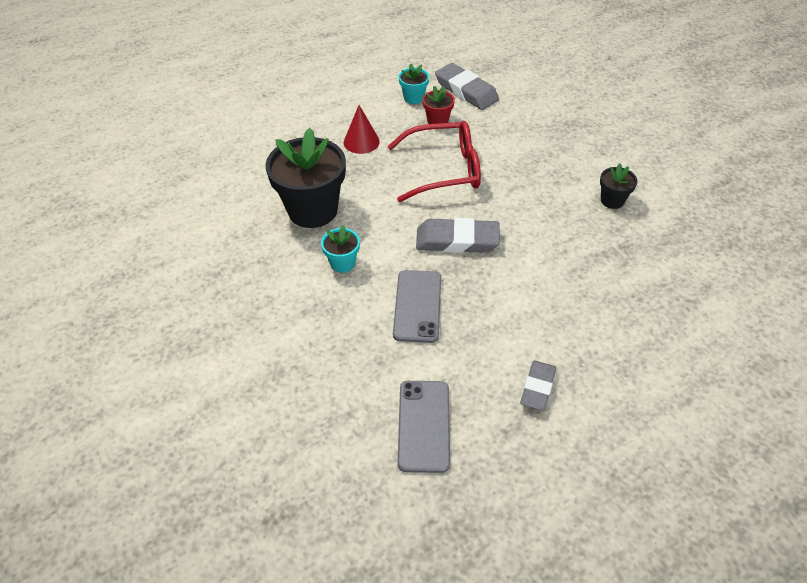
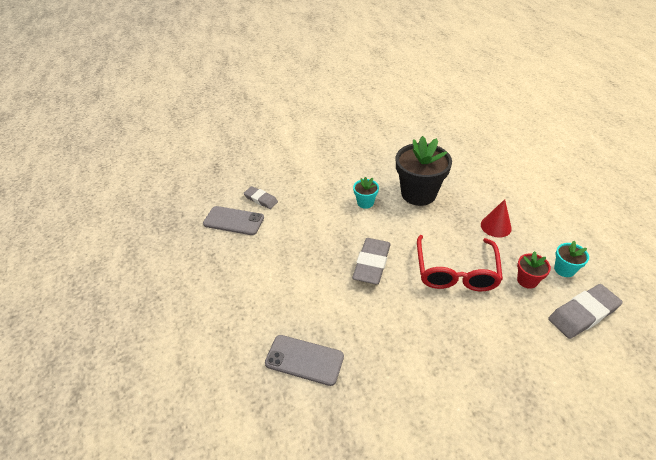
camera: 105 degrees right, 5 degrees down
(417, 306) = (317, 232): grey phone -> grey phone (304, 360)
(537, 387) = (231, 277): grey eraser -> grey eraser (261, 199)
(612, 200) = (397, 392): black flower pot -> none

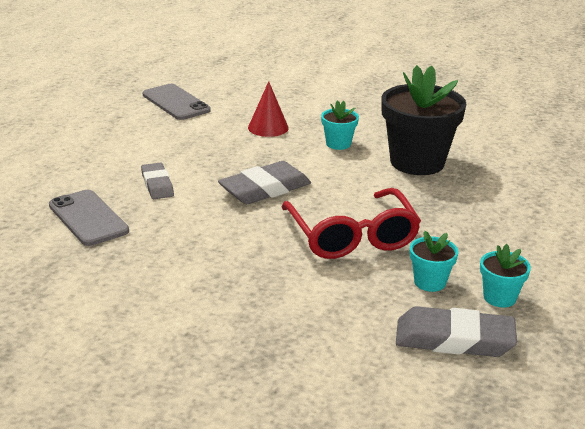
camera: 35 degrees right, 15 degrees down
(261, 199) = (228, 98): grey eraser -> grey eraser (157, 184)
(455, 271) = (351, 236): red glasses -> red glasses turned 60 degrees counterclockwise
(496, 226) = (471, 226): red cone -> red cone (268, 127)
(527, 280) = (430, 282): red flower pot -> turquoise flower pot

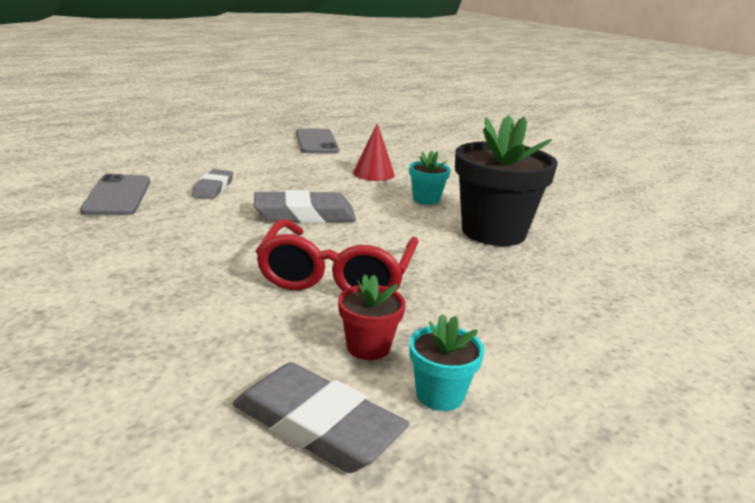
camera: 25 degrees right, 5 degrees down
(430, 282) = (368, 347): turquoise flower pot -> red flower pot

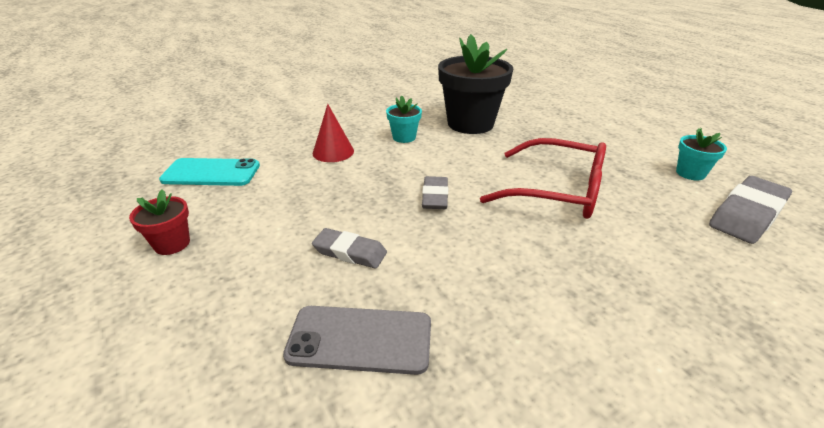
camera: 75 degrees left, 10 degrees up
(304, 214) = (435, 196): grey eraser -> grey eraser, size x0.62
(316, 142) = (211, 173): grey phone -> turquoise phone
(368, 347) = (653, 189): red flower pot -> red flower pot (172, 244)

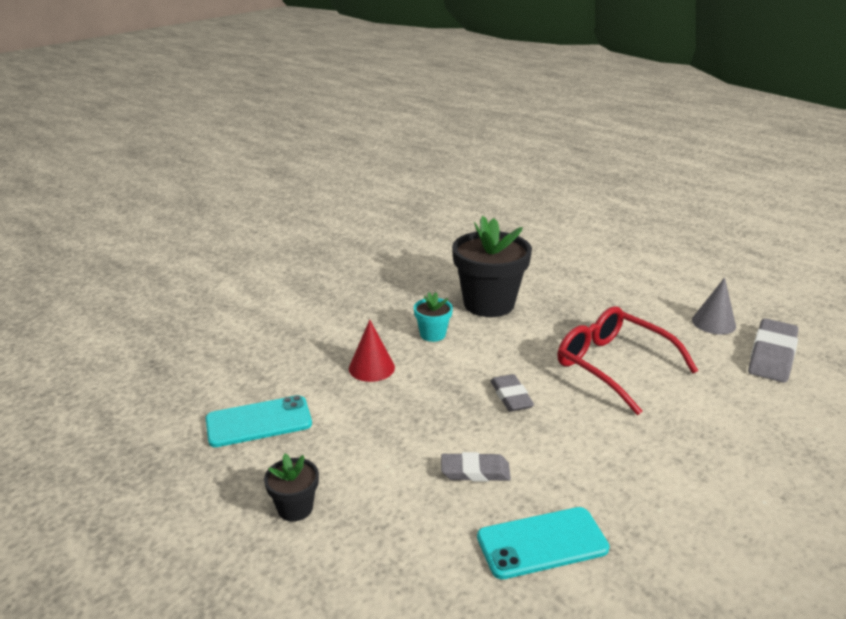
camera: 20 degrees left, 5 degrees down
(172, 244) = (295, 508): red flower pot -> black flower pot
(360, 339) = (542, 543): grey phone -> turquoise phone
(556, 191) = (614, 366): red glasses -> red glasses turned 135 degrees counterclockwise
(690, 173) = (713, 323): turquoise flower pot -> grey cone

